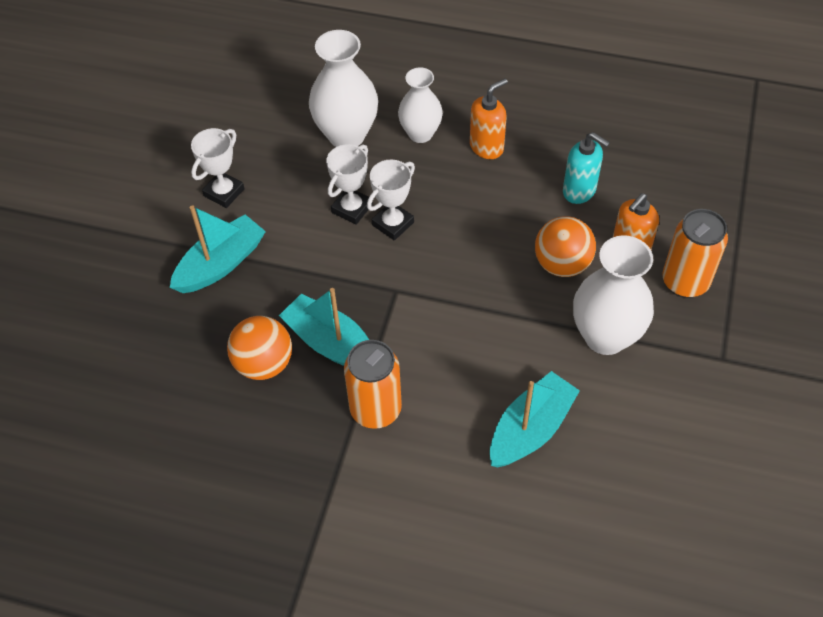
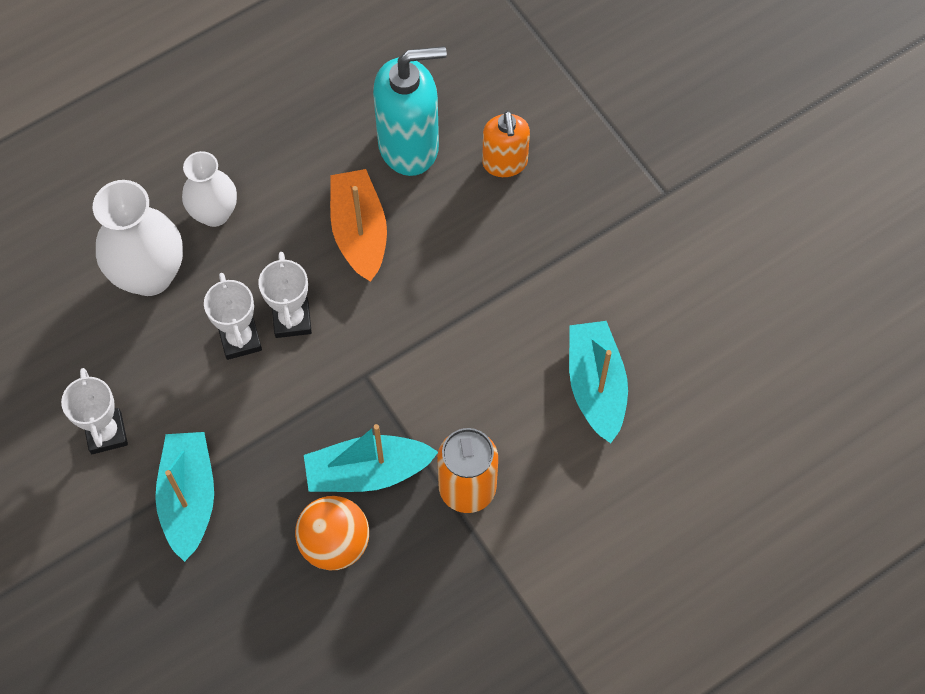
camera: 50 degrees left, 10 degrees up
(487, 147) = (287, 174): orange soap dispenser -> none
(490, 212) = (359, 232): none -> orange boat
(562, 264) = (468, 225): orange ball -> none
(579, 191) = (409, 146): turquoise soap dispenser -> turquoise soap dispenser, size x1.65
(605, 336) = (567, 256): white vase -> none
(685, 282) = (574, 153): orange can -> none

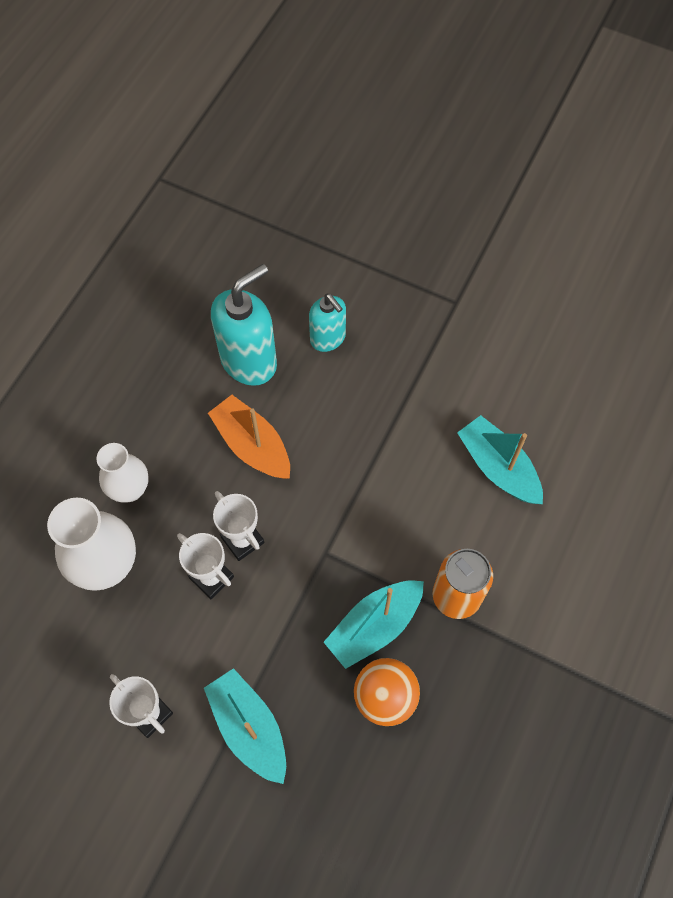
camera: 30 degrees left, 0 degrees up
(505, 163) = (328, 338): orange soap dispenser -> turquoise soap dispenser

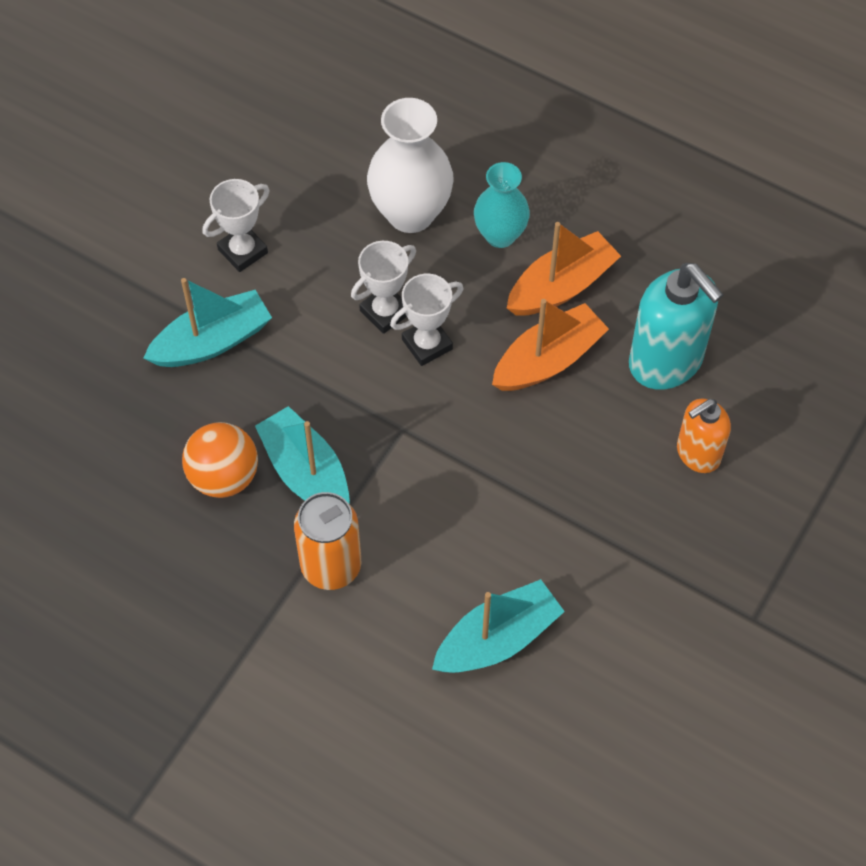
camera: 95 degrees right, 5 degrees down
(130, 489) = (500, 235): white vase -> turquoise vase
(181, 439) = (561, 286): none -> orange boat
(328, 338) = (697, 453): turquoise soap dispenser -> orange soap dispenser

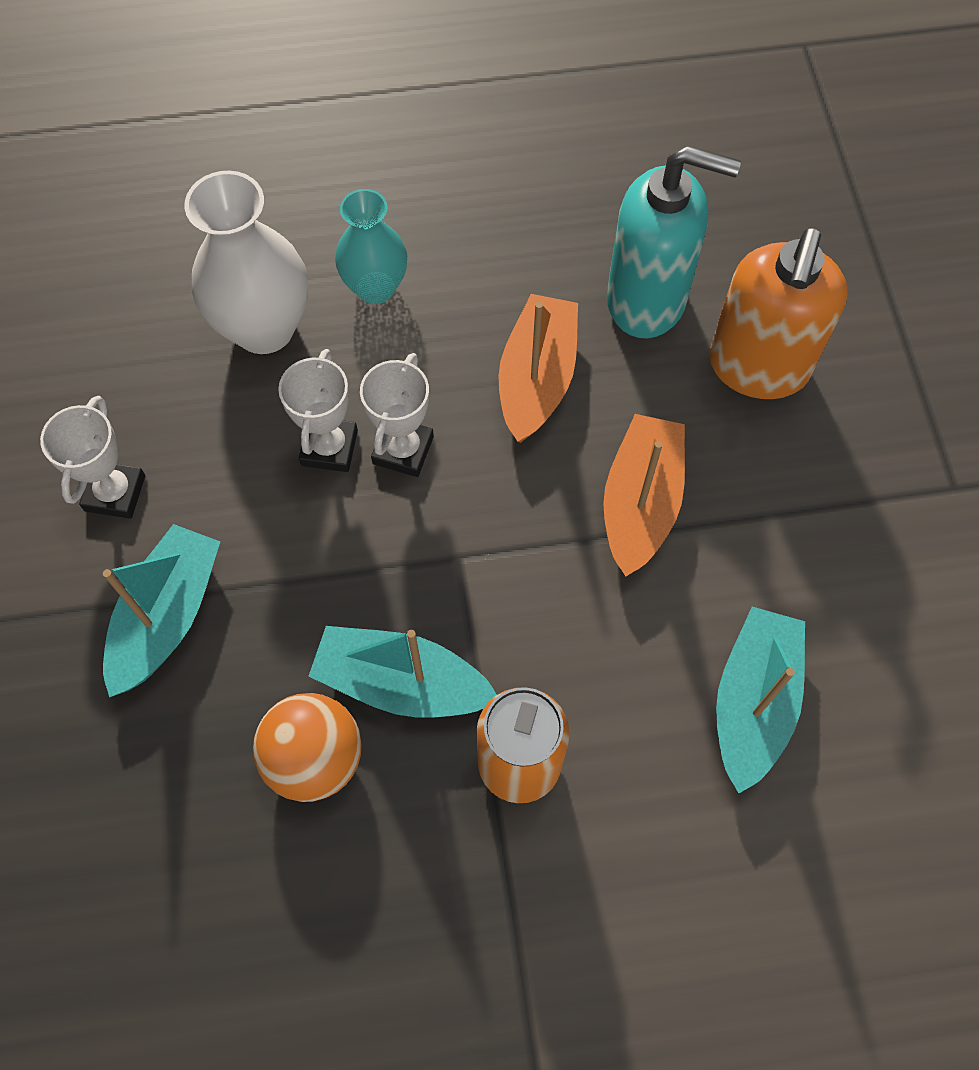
camera: 40 degrees left, 5 degrees up
(561, 286) = (482, 297): orange boat -> orange boat (640, 503)
(697, 453) = (758, 367): orange soap dispenser -> orange soap dispenser, size x1.65

